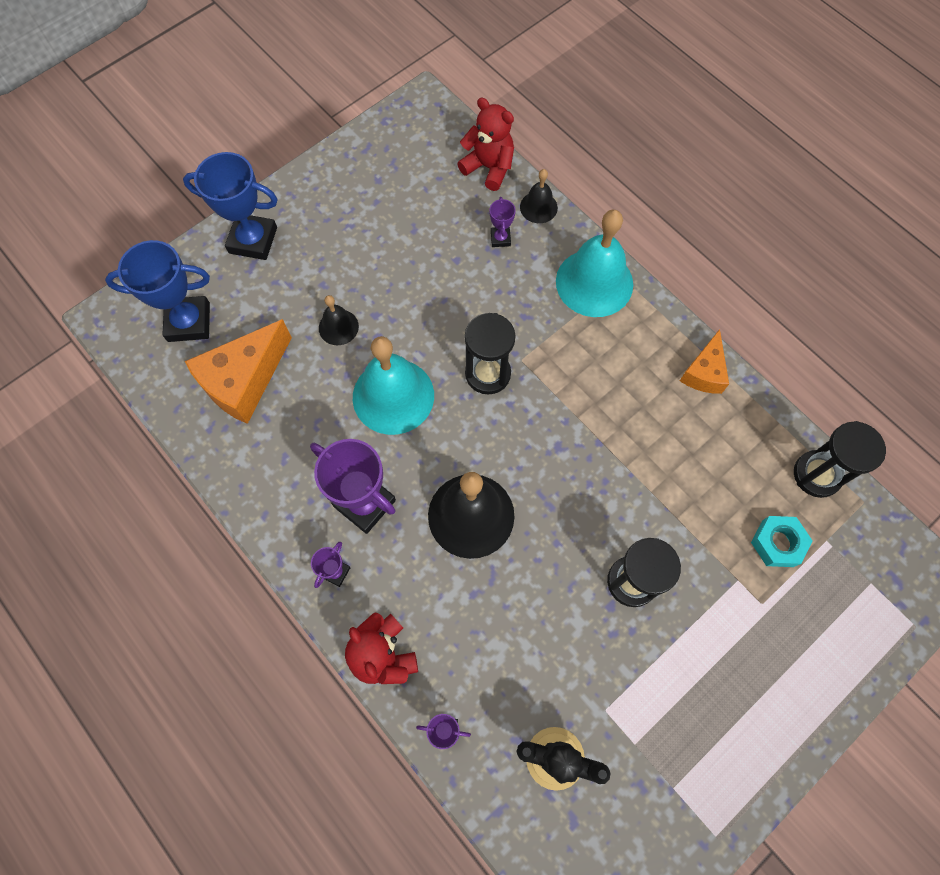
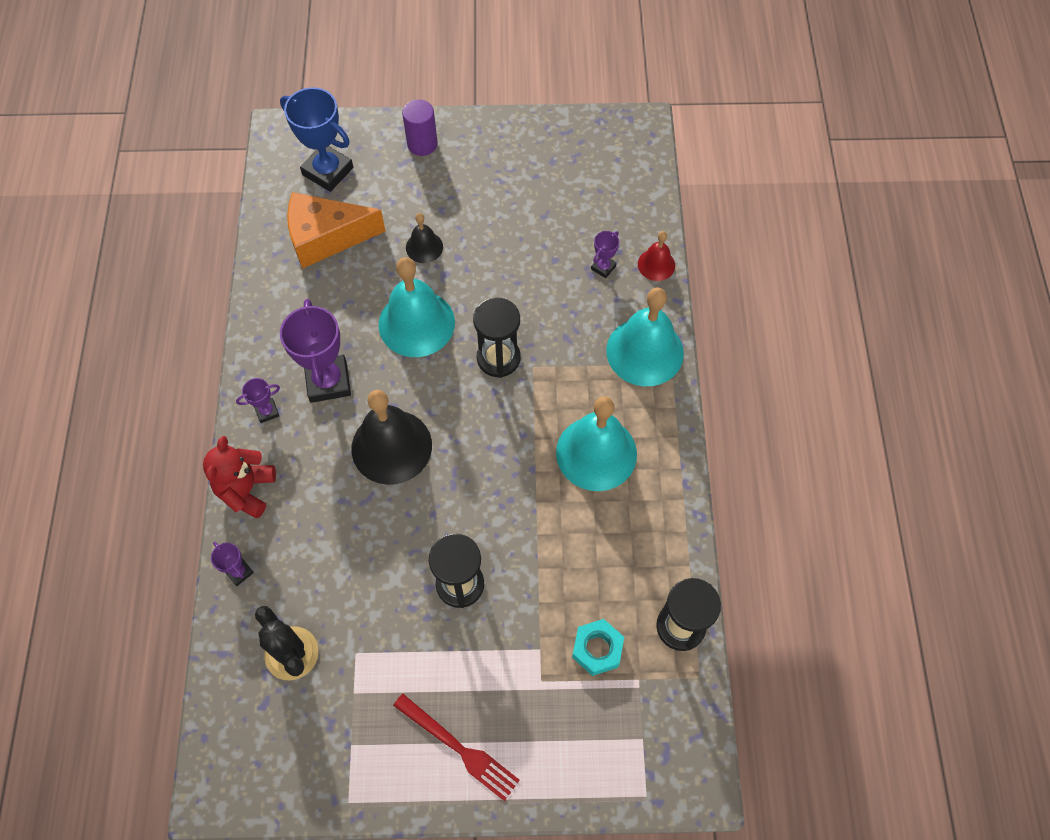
camera: 40 degrees right, 5 degrees down
(253, 240) = (422, 144): blue trophy -> purple cylinder
(489, 167) = (646, 208): red teddy bear -> none
(538, 207) = (656, 264): black bell -> red bell
(634, 391) = (596, 453): none -> turquoise bell
(704, 372) = (666, 481): orange cheese -> none
(754, 713) = (458, 748): none -> red fork

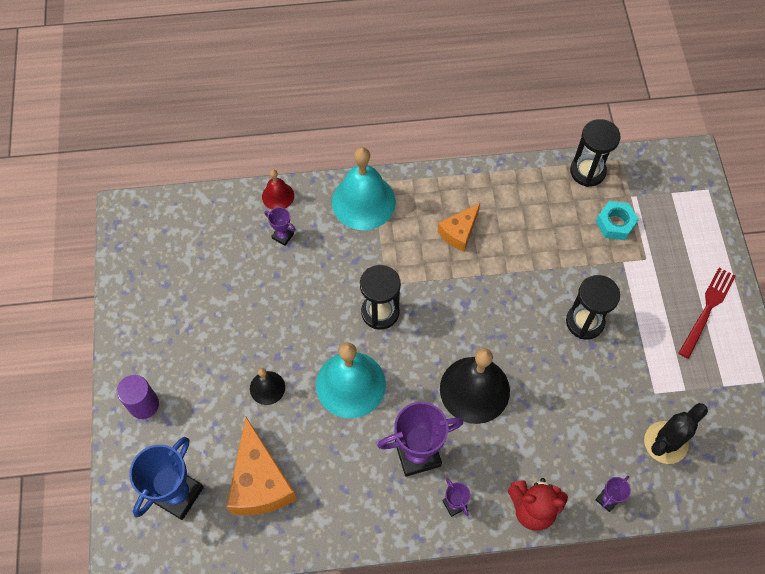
camera: 95 degrees left, 0 degrees up
(596, 453) = (459, 232): turquoise bell -> orange cheese

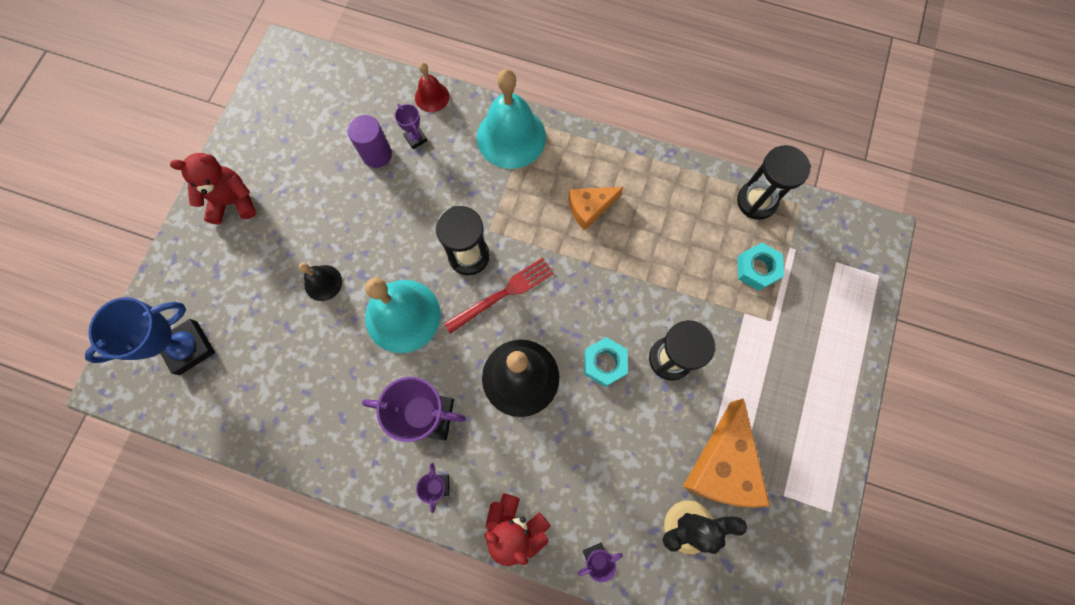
camera: 25 degrees right, 10 degrees up
(144, 404) = (204, 247): purple cylinder -> purple cylinder (377, 154)
(149, 355) = (233, 202): none -> red teddy bear
(260, 481) = (268, 372): orange cheese -> orange cheese (722, 465)
(535, 348) = (604, 363): none -> turquoise nut
(707, 310) = (809, 405): red fork -> red fork (502, 294)

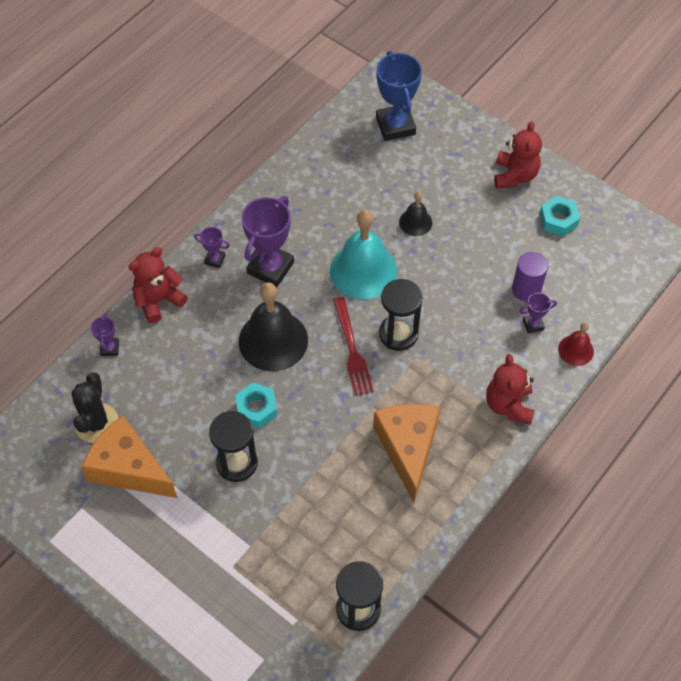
camera: 110 degrees right, 15 degrees down
(511, 137) = (508, 405): turquoise bell -> red teddy bear
(589, 208) = (408, 448): orange cheese -> orange cheese, size x1.69
(757, 269) = (287, 577): turquoise nut -> turquoise nut (558, 220)

